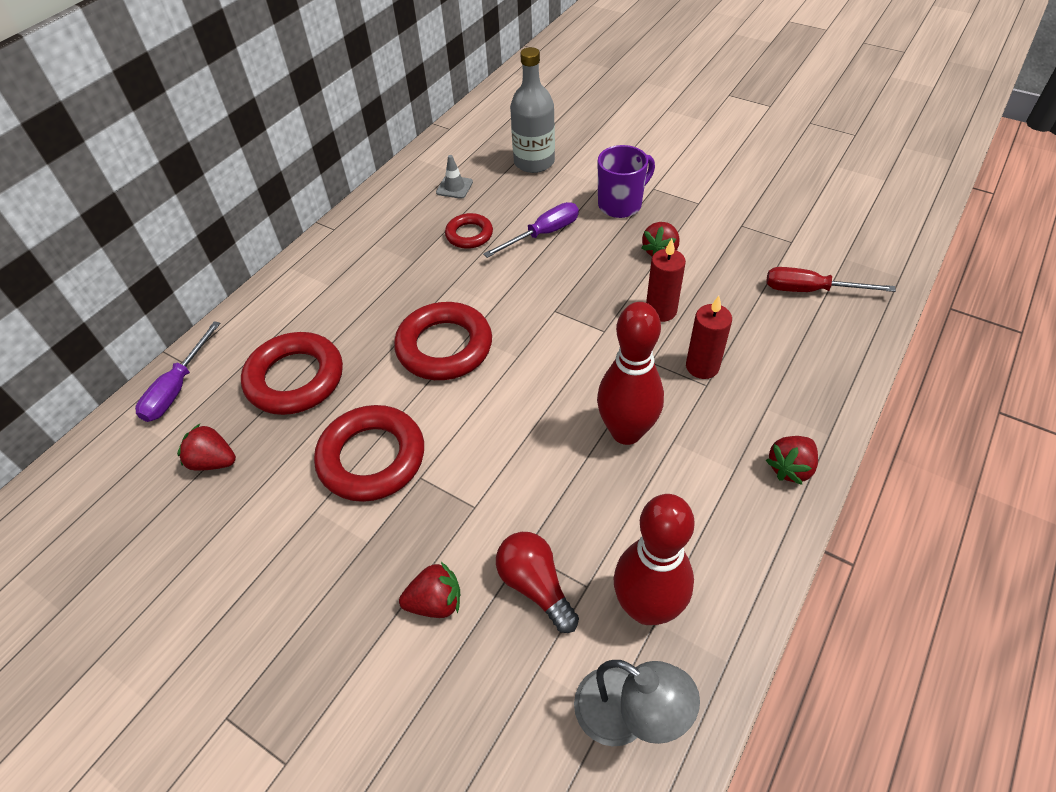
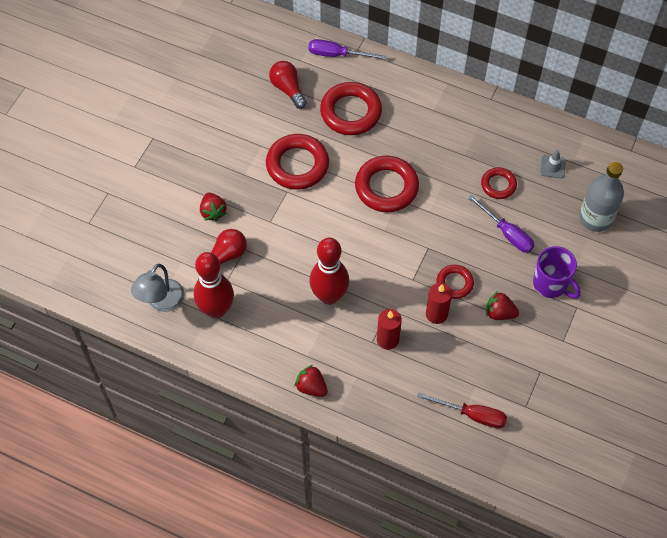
camera: 80 degrees right, 10 degrees up
(213, 461) = (288, 89): red strawberry -> red light bulb
(613, 289) = (454, 283): none -> red ring
(811, 290) = (471, 415): red screwdriver -> red screwdriver turned 105 degrees clockwise

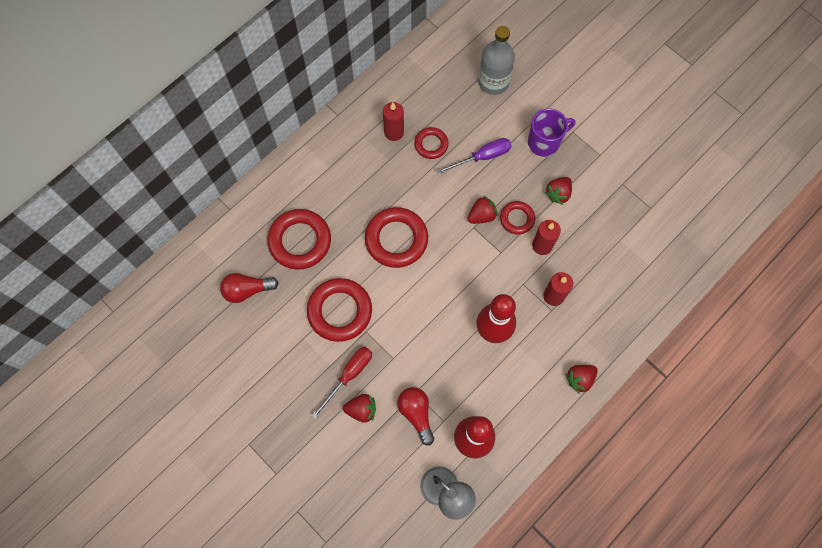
camera: 70 degrees left, 10 degrees up
(337, 55) = (227, 230): purple screwdriver -> none
(443, 251) = (481, 216): none -> red strawberry
(471, 415) = (646, 253): red screwdriver -> red screwdriver (349, 375)
(496, 150) = (394, 132): none -> red candle
(552, 167) = (429, 94): grey traffic cone -> none

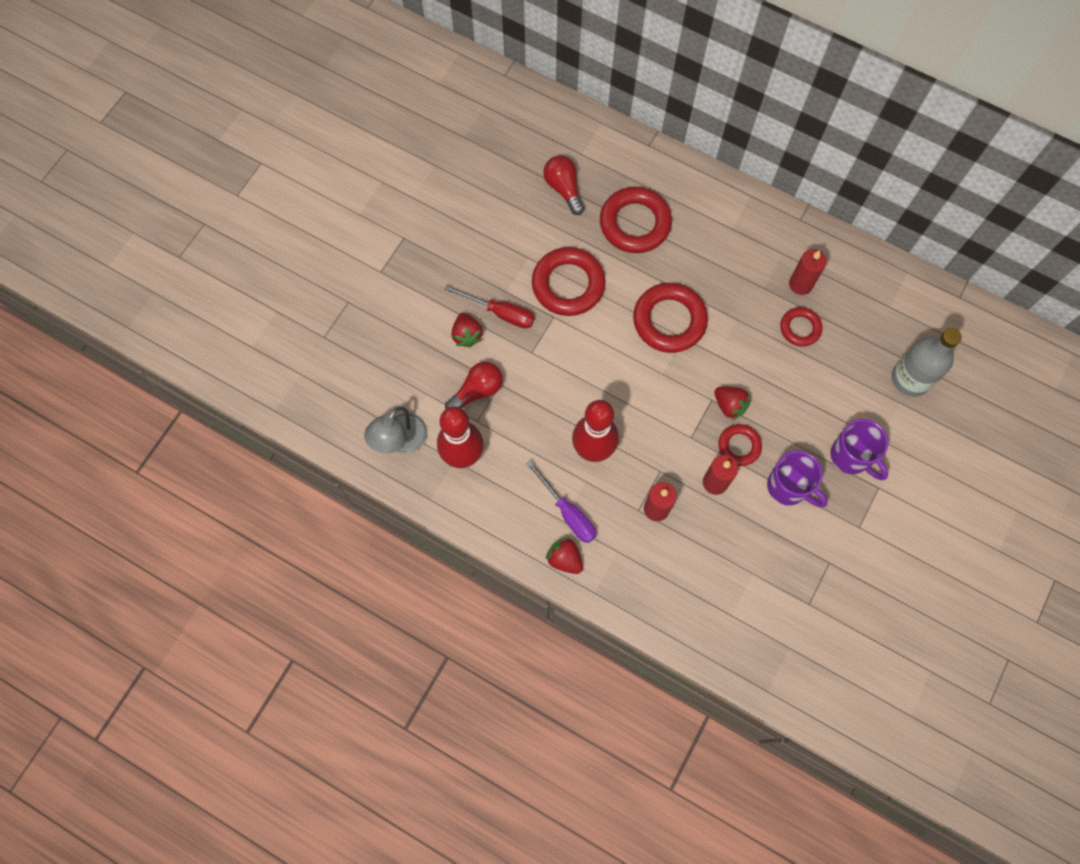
camera: 75 degrees right, 0 degrees up
(482, 157) = (804, 389): purple screwdriver -> purple screwdriver (567, 512)
(558, 194) = (788, 487): red strawberry -> purple mug

